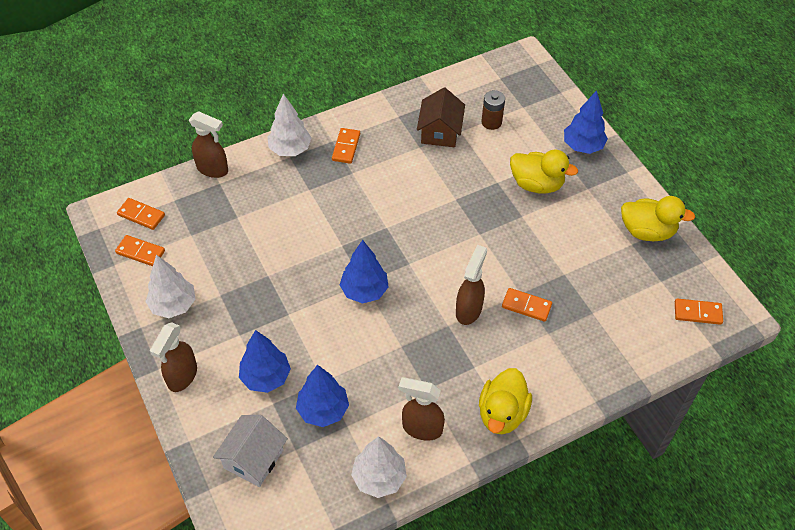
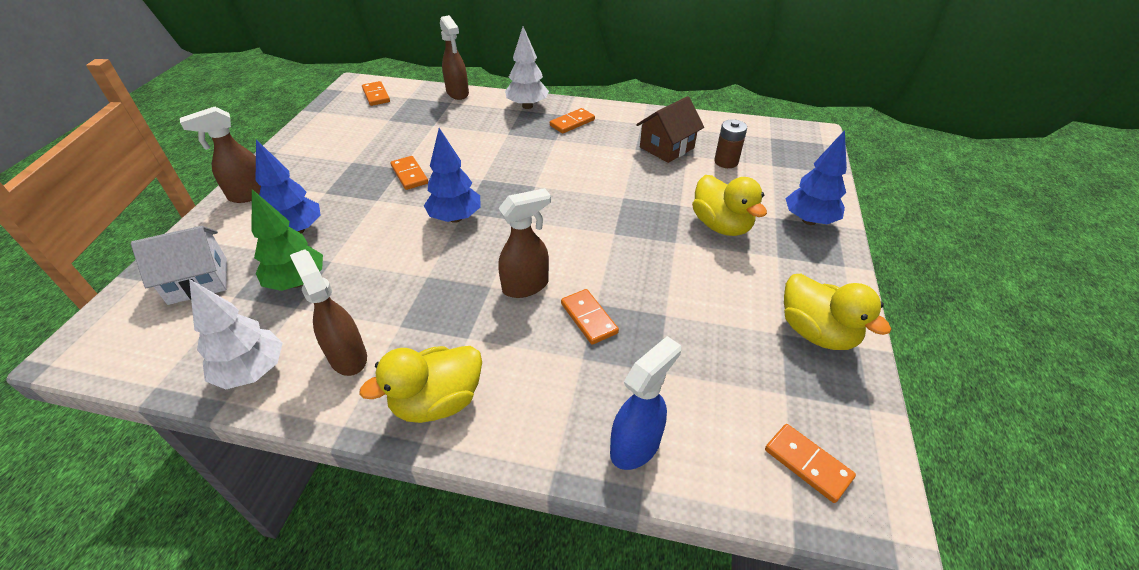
camera: 40 degrees right, 10 degrees down
(140, 252) = (344, 113): orange domino -> orange domino (409, 175)
(173, 305) = (314, 151): white tree -> none
(323, 410) = (297, 282): blue tree -> green tree
(619, 361) = (636, 446): none -> blue spray bottle

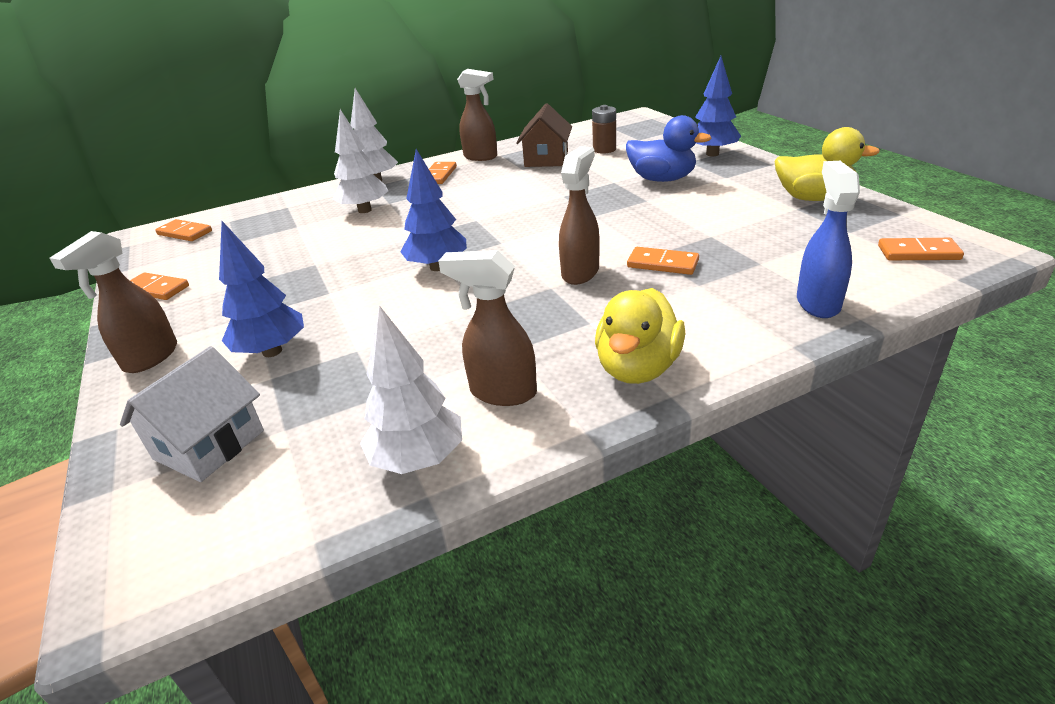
camera: 35 degrees left, 10 degrees down
(297, 282) = (346, 380): green tree -> none
(409, 175) = (334, 263): orange domino -> orange domino (156, 289)
(457, 93) = (284, 199): brown spray bottle -> brown spray bottle (481, 157)
(485, 133) = (364, 210): none -> white tree
(721, 225) = (662, 179): yellow duck -> blue duck

